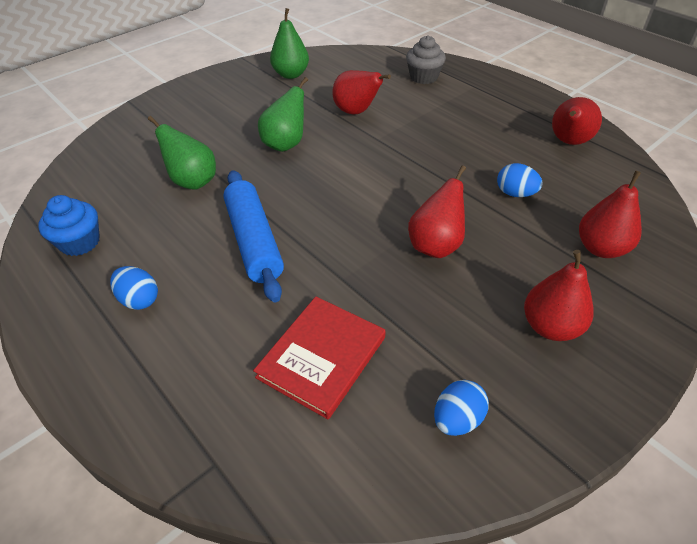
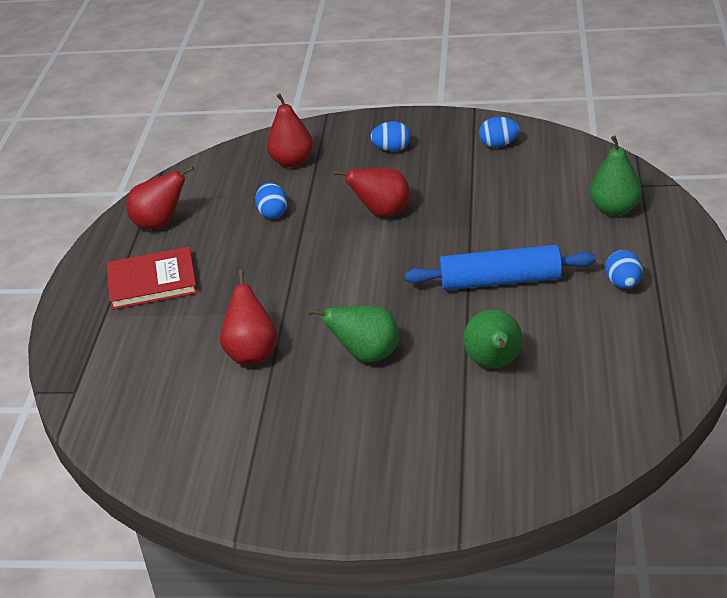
camera: 130 degrees left, 10 degrees down
(80, 242) = (642, 356): blue cupcake -> none
(254, 241) = (500, 281): blue rolling pin -> blue rolling pin turned 60 degrees clockwise
(291, 74) = (229, 455): green pear -> green pear (614, 209)
(322, 357) = (535, 196): red book -> red book (152, 282)
(423, 77) = (120, 356): grey cupcake -> none
(550, 326) = (392, 149): red pear -> blue egg

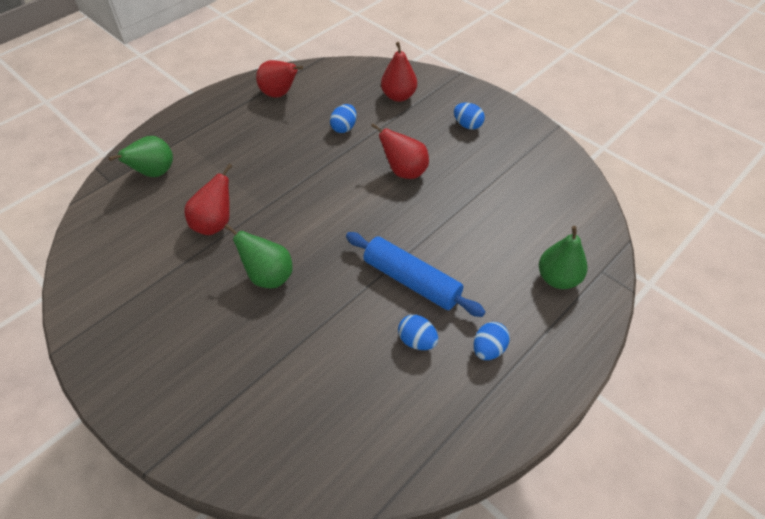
camera: 35 degrees right, 15 degrees up
(152, 282) = (229, 133): red book -> none
(494, 364) = (329, 347): green pear -> green pear (154, 173)
(499, 145) = (540, 167): blue egg -> blue egg (417, 341)

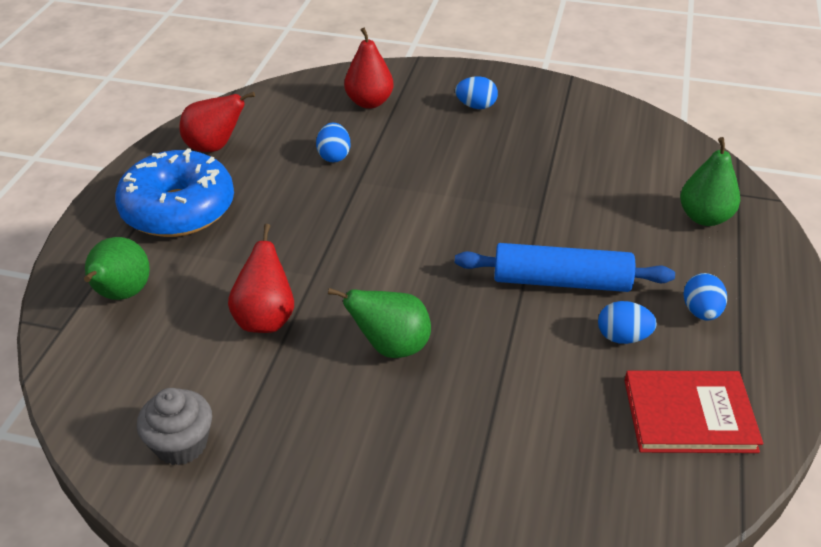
camera: 30 degrees left, 10 degrees down
(111, 282) = (181, 444): none -> grey cupcake
(226, 129) = (178, 209): none -> blue donut
(404, 171) = (449, 176): red pear -> none
(411, 419) = (689, 415): none -> red book

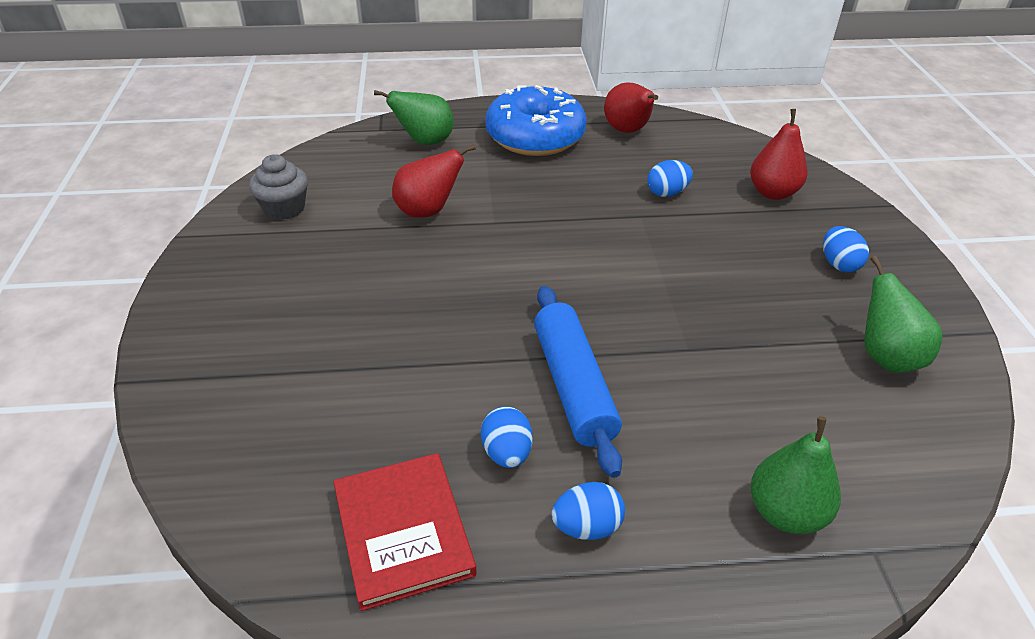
camera: 70 degrees right, 0 degrees up
(391, 347) = (423, 286): green pear -> green pear (886, 357)

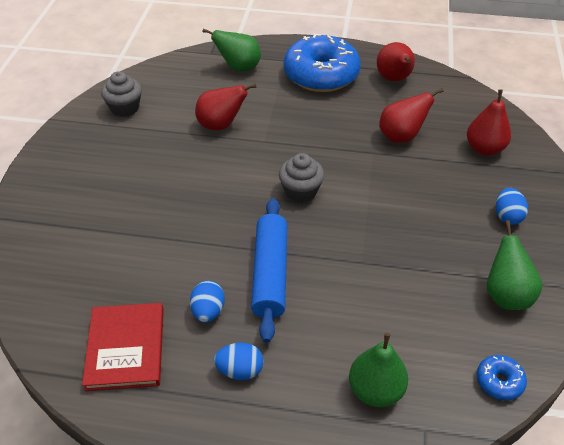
camera: 15 degrees right, 5 degrees up
(569, 275) = (300, 191): none -> grey cupcake
(667, 193) = (401, 136): blue egg -> red pear
(935, 466) = (499, 381): none -> blue donut

